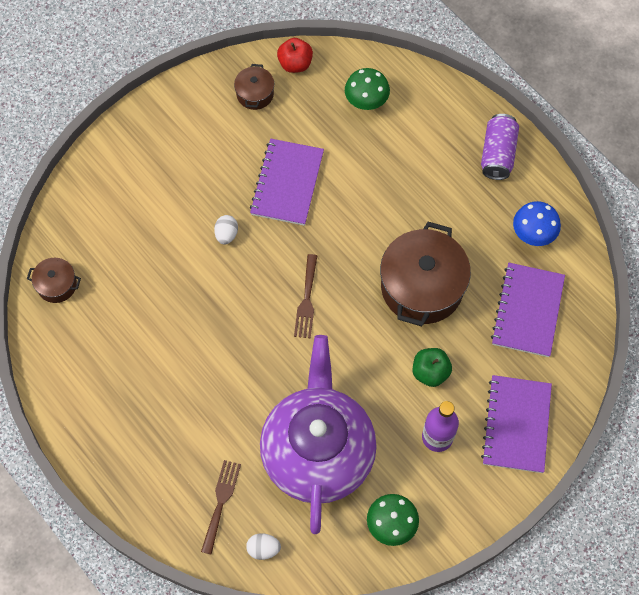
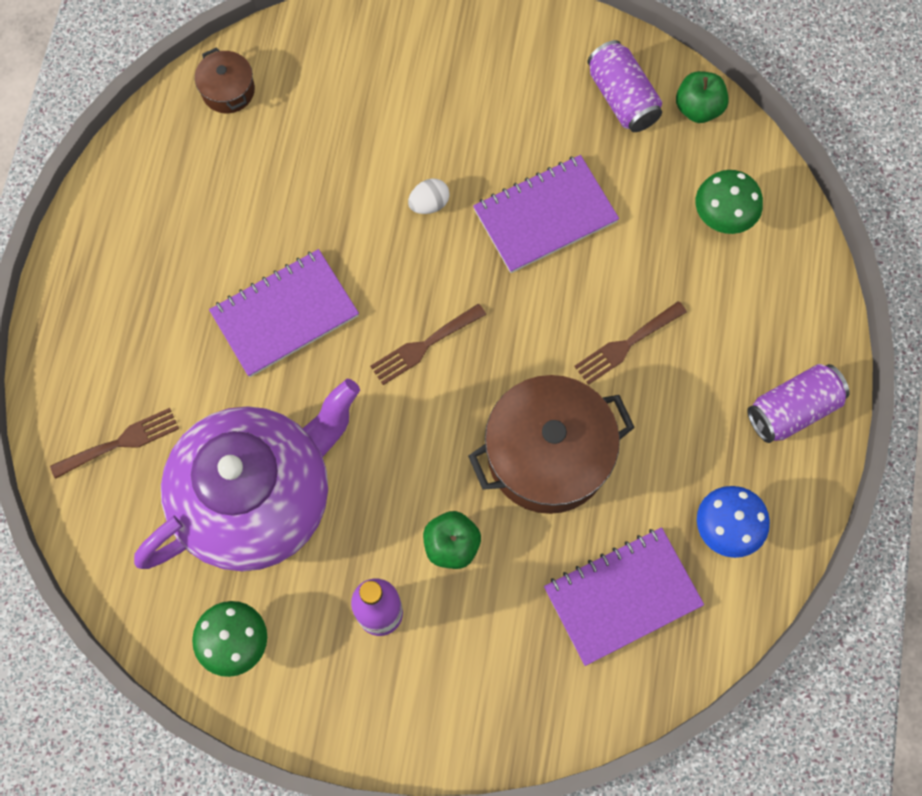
camera: 50 degrees right, 5 degrees up
(255, 94) = (622, 98): brown pot -> purple can
(263, 549) = (103, 527): white egg -> none
(295, 64) = (698, 108): red apple -> green apple
(395, 202) = (626, 345): none -> brown fork
(516, 425) = (468, 691): purple notebook -> purple notebook (285, 314)

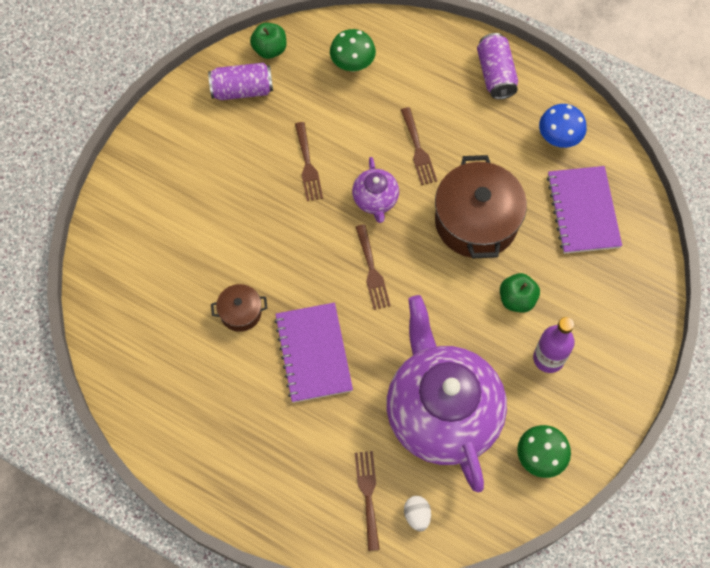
camera: 70 degrees left, 5 degrees down
(228, 90) = (118, 339): brown pot -> brown pot (240, 312)
(429, 204) = (268, 233): white egg -> white egg (417, 515)
(528, 315) = (375, 200): none -> purple teapot
(545, 215) = (308, 165): purple notebook -> brown fork

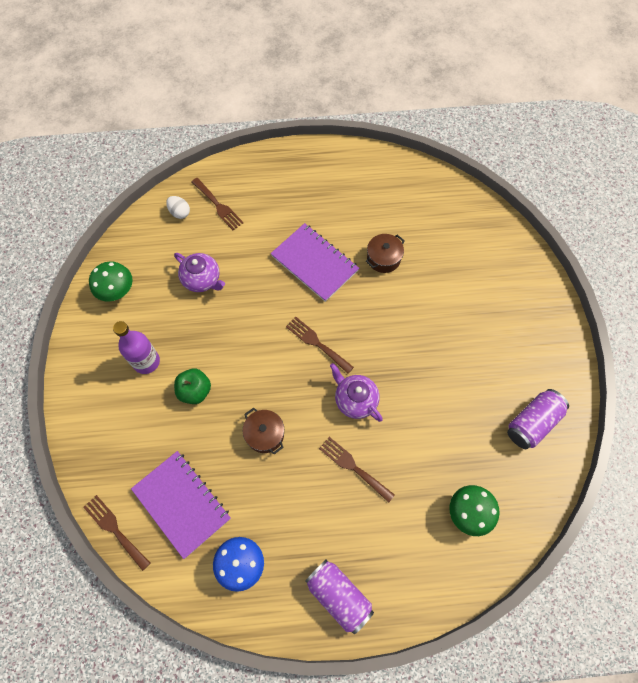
camera: 145 degrees right, 0 degrees up
(270, 49) = (546, 477): green apple -> none
(308, 165) = (427, 393): brown fork -> brown fork (115, 529)
(441, 412) = (202, 280): purple teapot -> purple teapot, size x0.43
(476, 221) = (265, 434): brown pot -> brown pot, size x0.48

